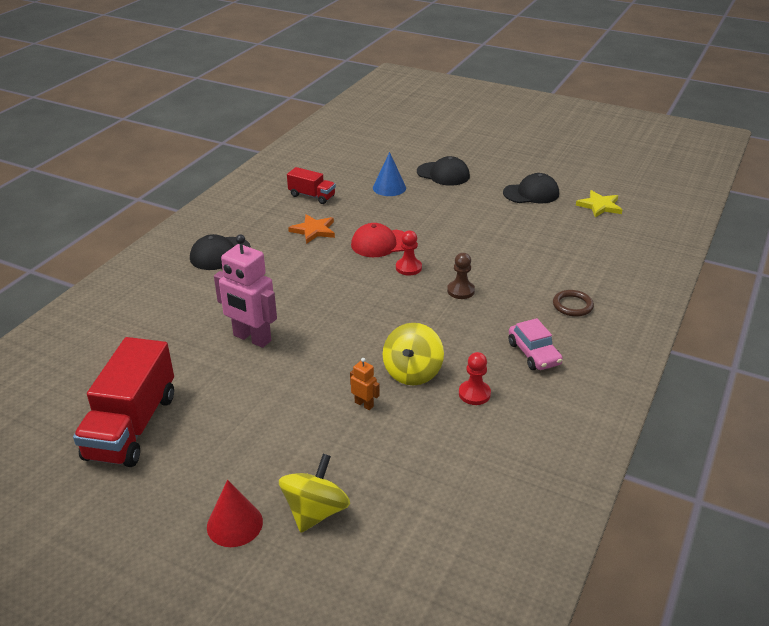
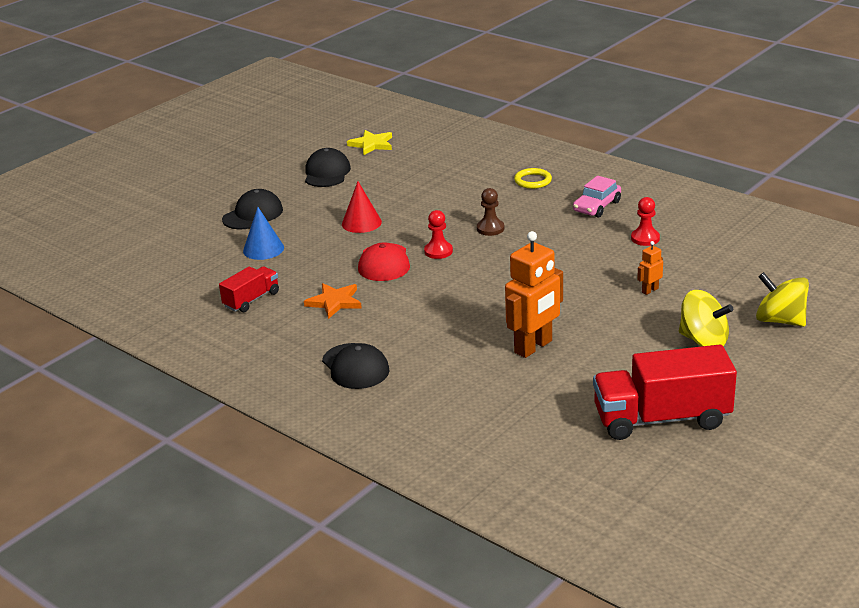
camera: 75 degrees left, 5 degrees down
(132, 426) = (661, 419): red truck -> red truck turned 150 degrees clockwise
(234, 524) = (793, 359): red cone -> red cone (361, 223)
(252, 338) = (533, 347): pink robot -> orange robot
(412, 372) = (610, 264): yellow spinning top -> yellow spinning top (703, 341)
(534, 353) = (597, 206): pink car -> pink car turned 135 degrees clockwise
(572, 305) = (533, 181): brown ring -> yellow ring

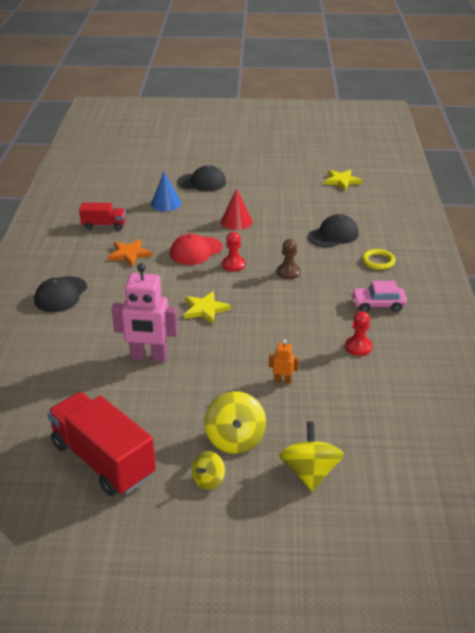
camera: 50 degrees right, 5 degrees up
(327, 173) = (283, 183): black cap -> black cap (333, 235)
(494, 291) = (205, 309): none -> yellow star
(533, 347) = (148, 357): orange robot -> pink robot
(743, 372) = (208, 480): none -> yellow spinning top

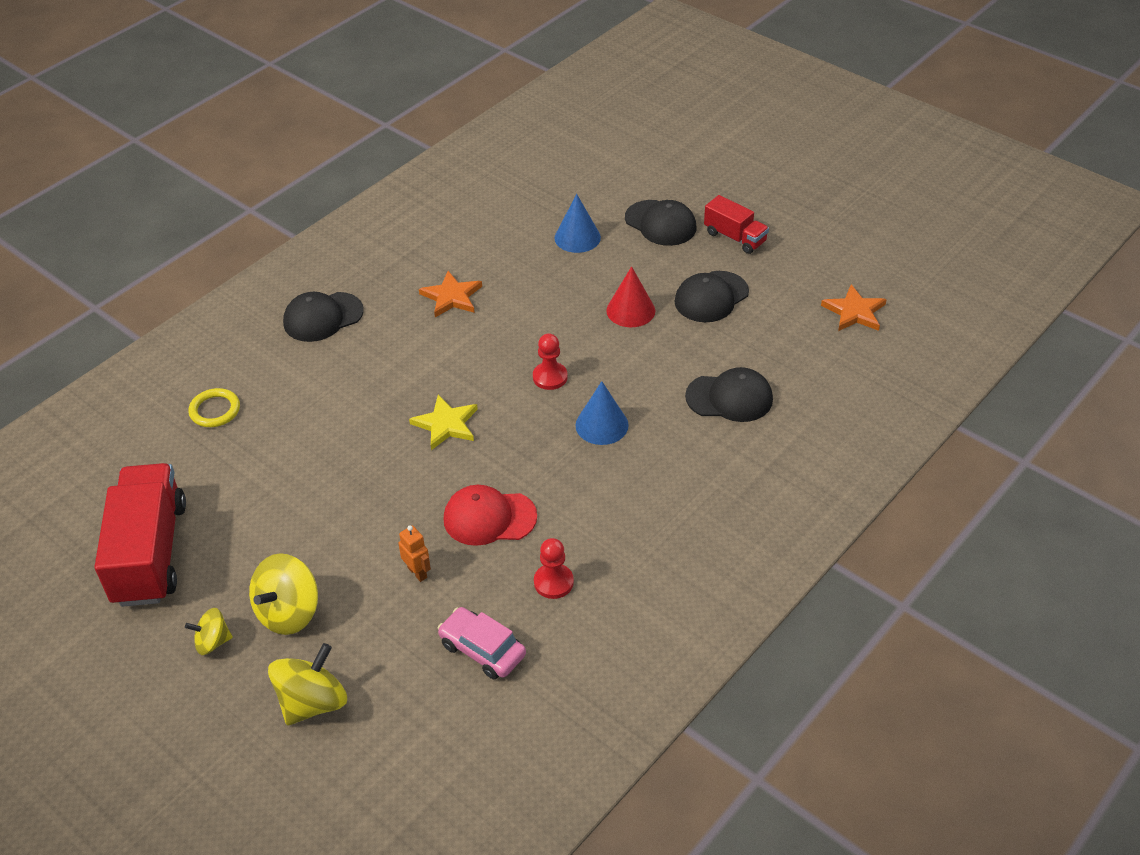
camera: 40 degrees right, 10 degrees up
(104, 225) = (470, 237): red truck -> red truck (735, 237)
(148, 357) = (320, 454): pink robot -> none
(195, 251) = (530, 332): red cap -> red cap (489, 518)
(268, 201) = (711, 297): none -> black cap
(288, 272) = (602, 425): brown pawn -> blue cone
(341, 181) = (854, 312): yellow star -> orange star
(377, 304) = (652, 537): pink car -> pink car (482, 650)
(378, 261) = (737, 472): yellow ring -> yellow ring (215, 410)

